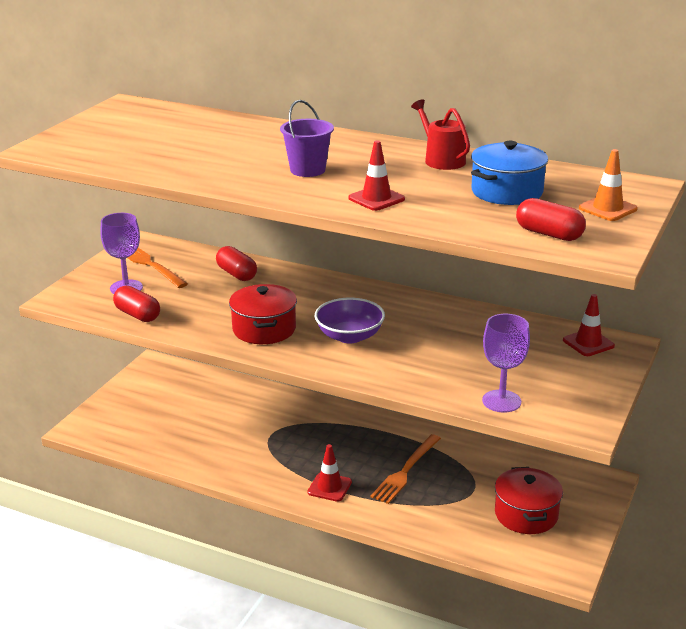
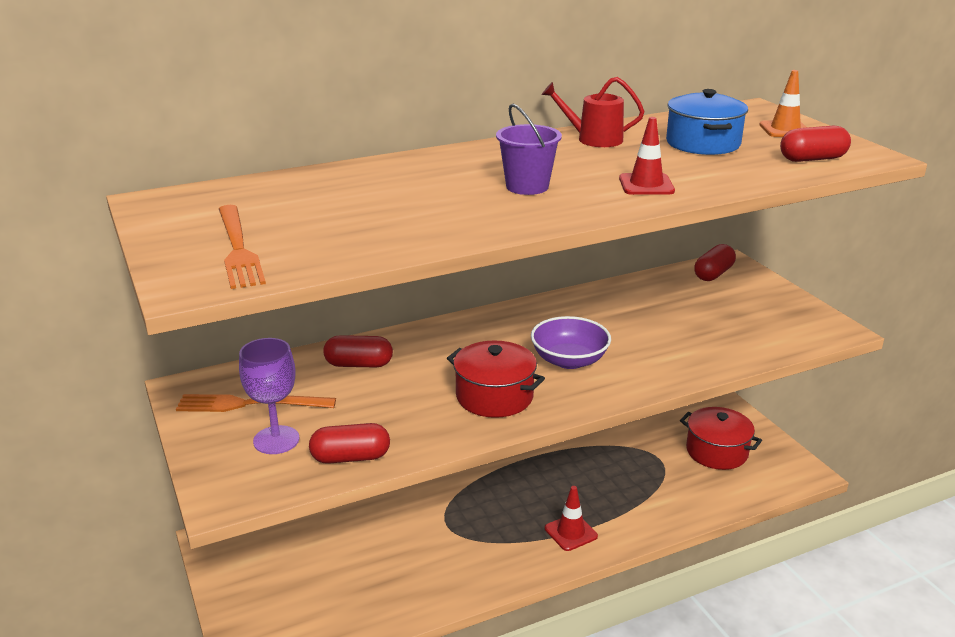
camera: 50 degrees left, 0 degrees up
(406, 471) = (595, 478): orange fork -> orange fork (238, 248)
(501, 401) = (763, 343): purple goblet -> none
(588, 343) = (713, 274): red traffic cone -> red capsule

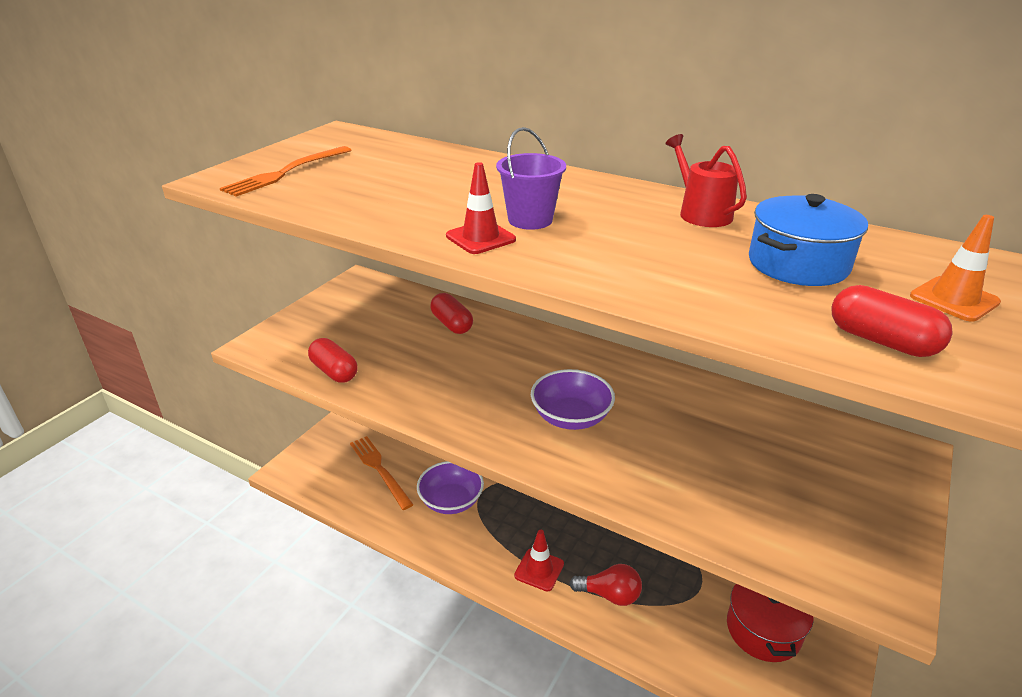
camera: 55 degrees right, 5 degrees up
(250, 404) = (362, 308): orange fork -> orange fork (379, 469)
(276, 440) = (331, 335): purple goblet -> none
(437, 550) = (451, 501): none -> purple bowl
(494, 396) = (472, 401): red pot -> none
(629, 506) = (610, 595): none -> red light bulb
(646, 185) = (619, 266): red traffic cone -> red traffic cone (480, 238)
(713, 274) = (864, 447): red capsule -> none

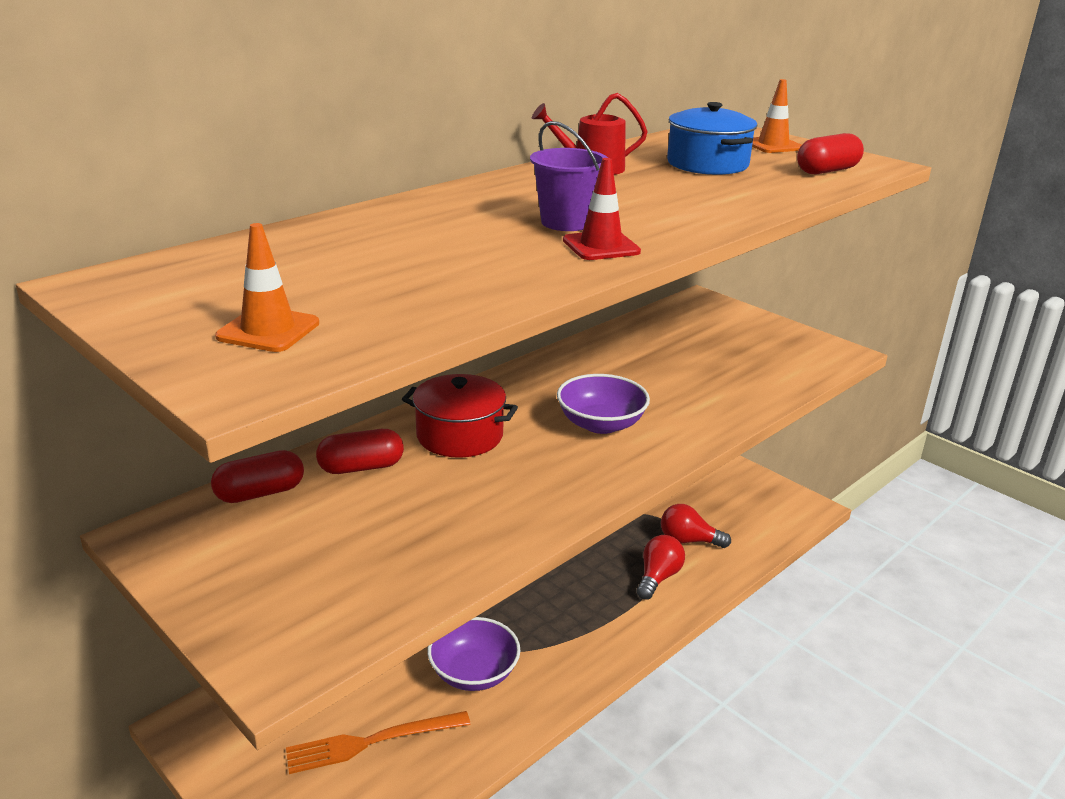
camera: 75 degrees left, 5 degrees down
(286, 172) = (268, 330): orange fork -> orange traffic cone
(334, 372) = (415, 583): red capsule -> red capsule (260, 493)
(539, 570) = (611, 619): red traffic cone -> none
(679, 612) = (688, 541): none -> red light bulb
(763, 630) = (716, 501): red pot -> red pot (460, 436)

